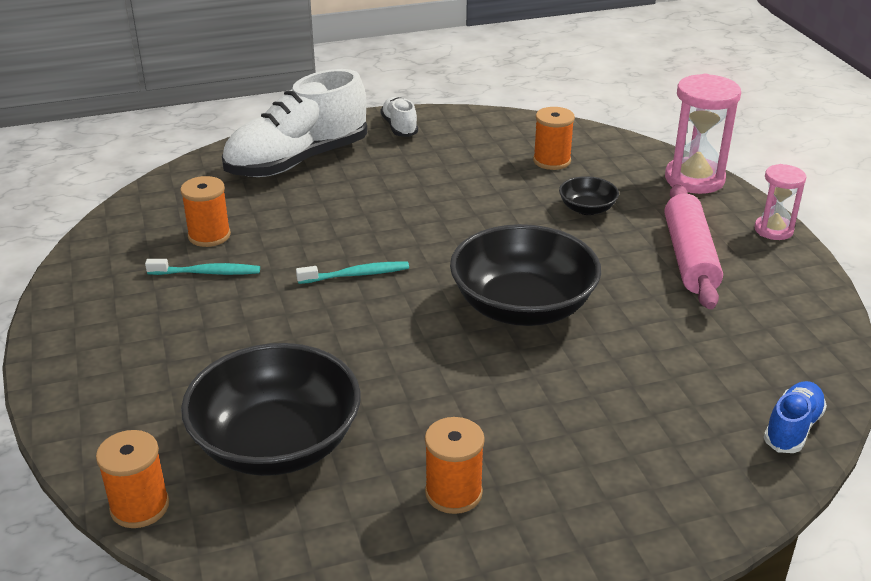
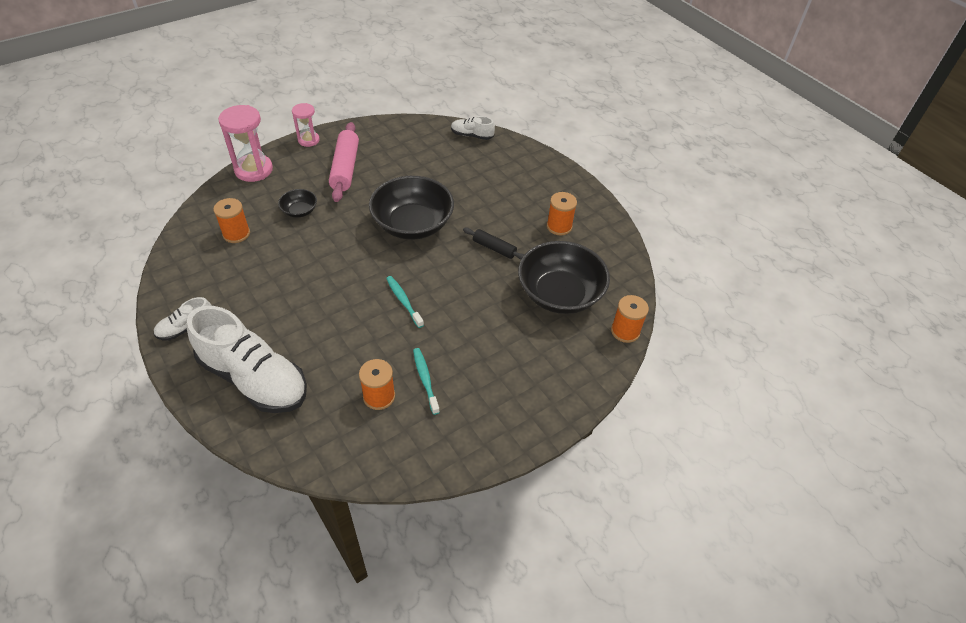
camera: 110 degrees left, 15 degrees up
(428, 387) = (494, 248): none -> black rolling pin
(689, 257) = (345, 168): pink rolling pin -> pink rolling pin turned 75 degrees counterclockwise
(792, 428) = (472, 135): blue shoe -> white shoe

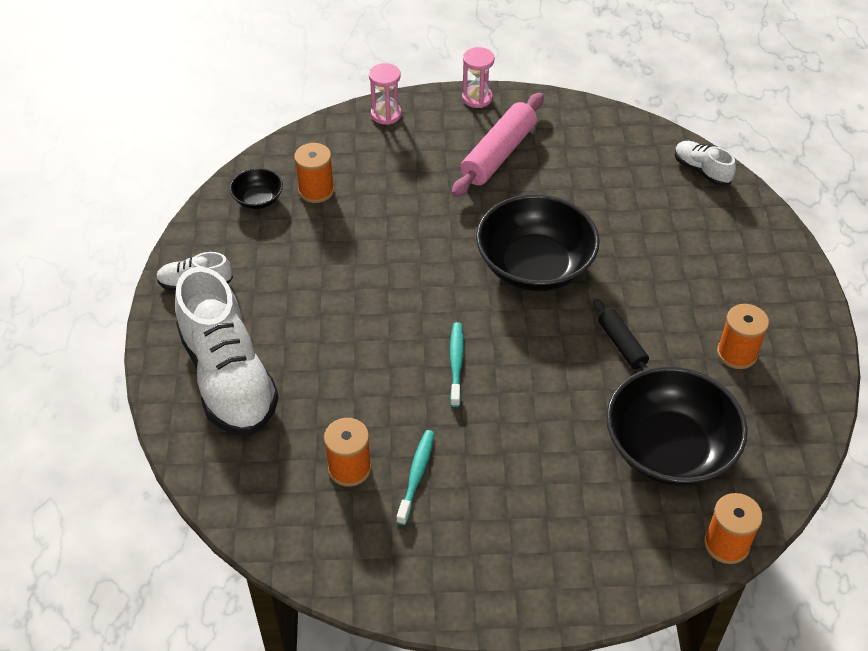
camera: 35 degrees right, 0 degrees up
(253, 170) = (386, 114): pink hourglass -> pink hourglass, size x0.60
(299, 211) = (406, 190): black bowl -> black bowl (258, 199)

